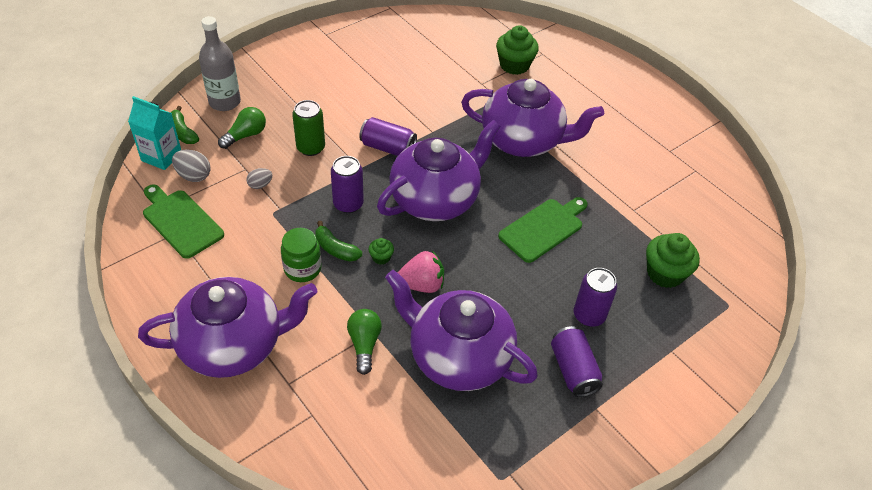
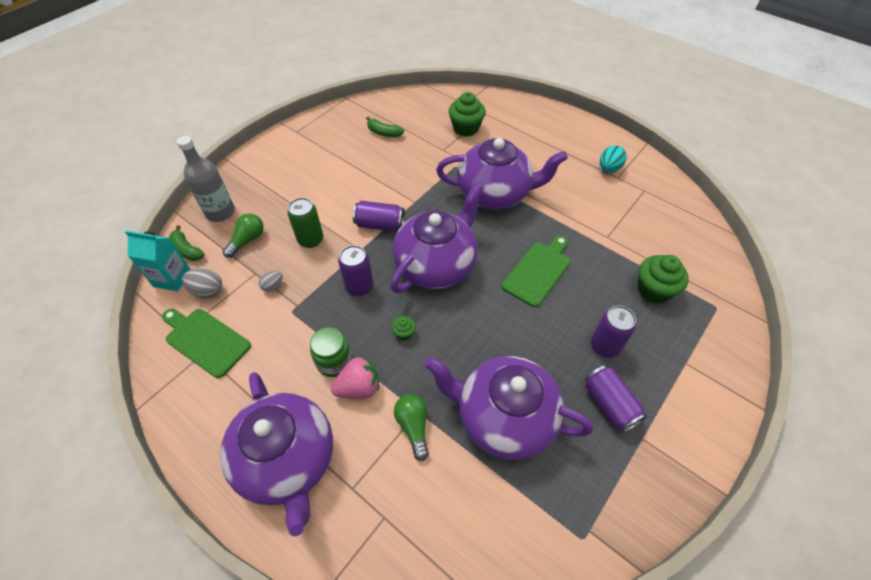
camera: 10 degrees left, 5 degrees up
(234, 345) = (288, 460): purple teapot -> purple teapot turned 90 degrees clockwise
(335, 249) = (360, 334): green banana -> green banana (384, 133)
(421, 284) = (448, 351): pink strawberry -> pink strawberry (359, 387)
(663, 139) = (609, 168): none -> turquoise egg

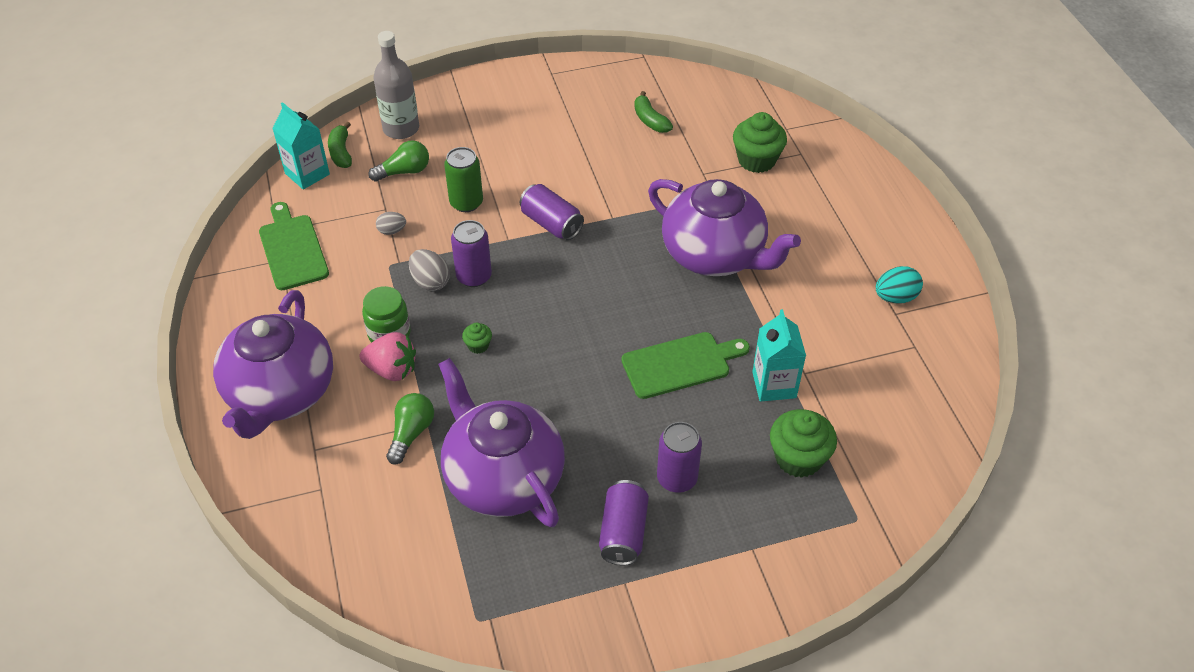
camera: 35 degrees right, 5 degrees down
(207, 291) = (329, 203): grey egg -> grey egg (430, 282)
(436, 265) = (573, 297): purple teapot -> none
(599, 253) = (774, 385): none -> turquoise carton

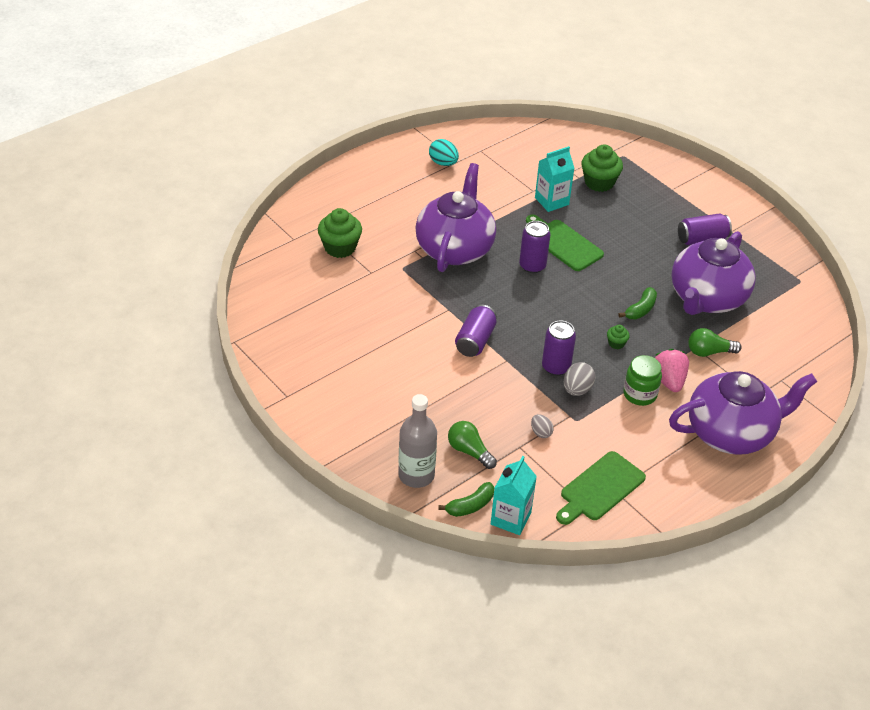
camera: 115 degrees left, 5 degrees down
(466, 203) = (482, 398): green can -> none
(650, 120) = (321, 316): green banana -> green banana (640, 310)
(677, 478) = (650, 226): purple can -> purple can (532, 266)

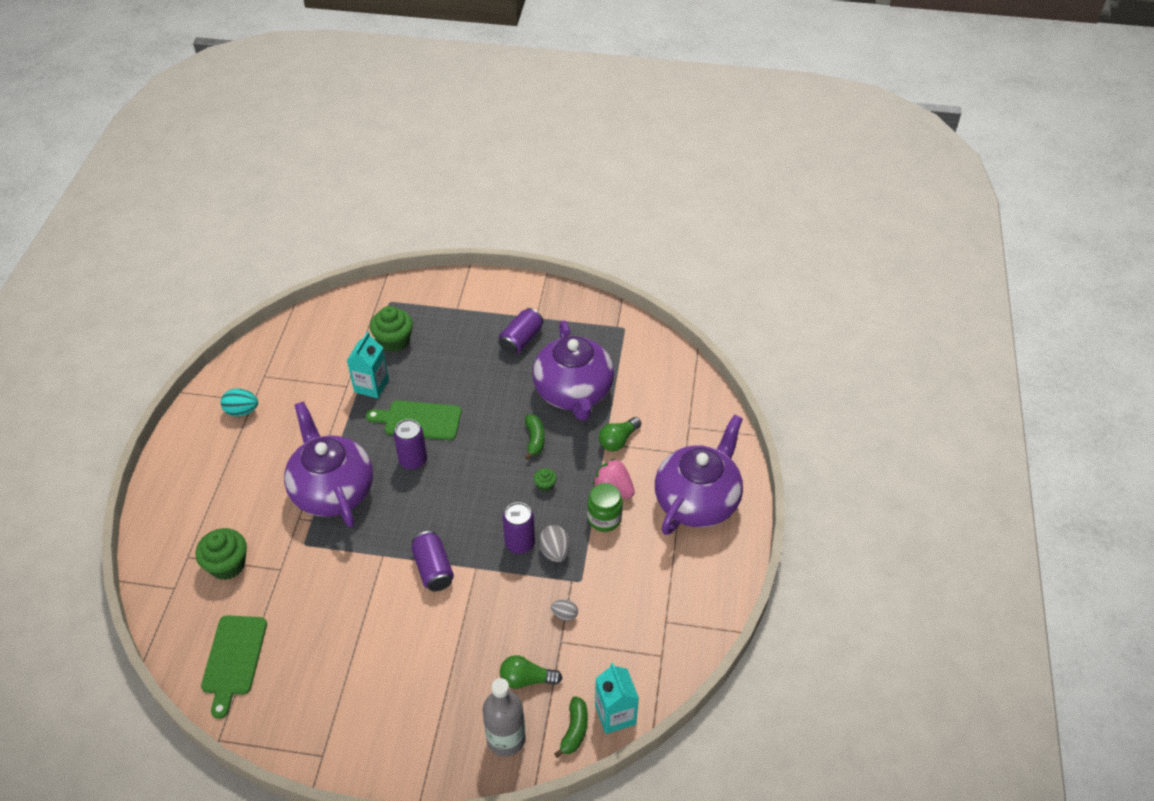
camera: 40 degrees left, 5 degrees up
(600, 488) = (653, 629): green cutting board -> green cutting board (233, 659)

